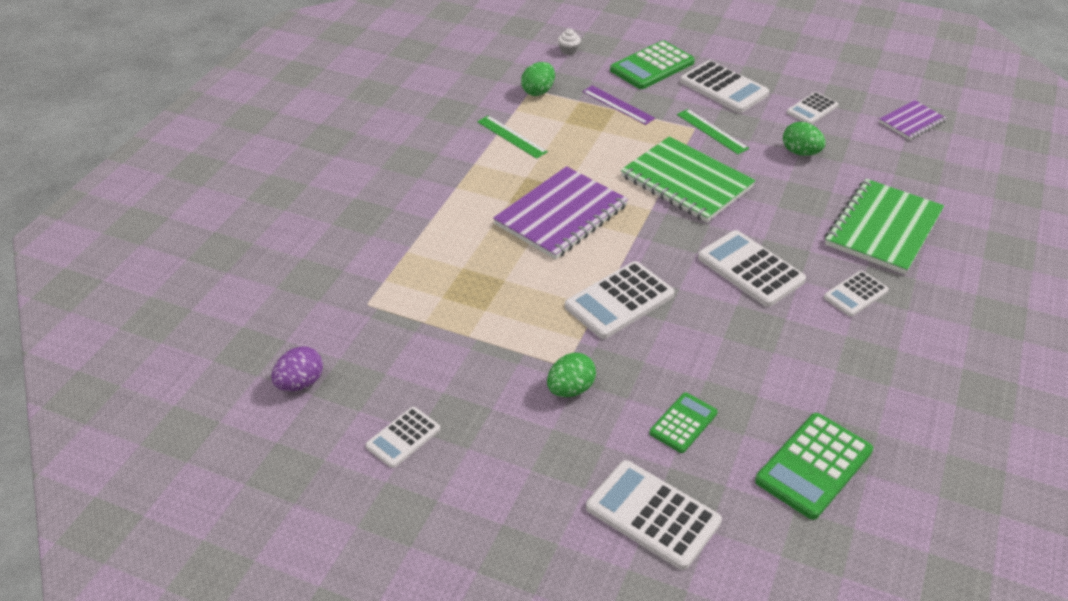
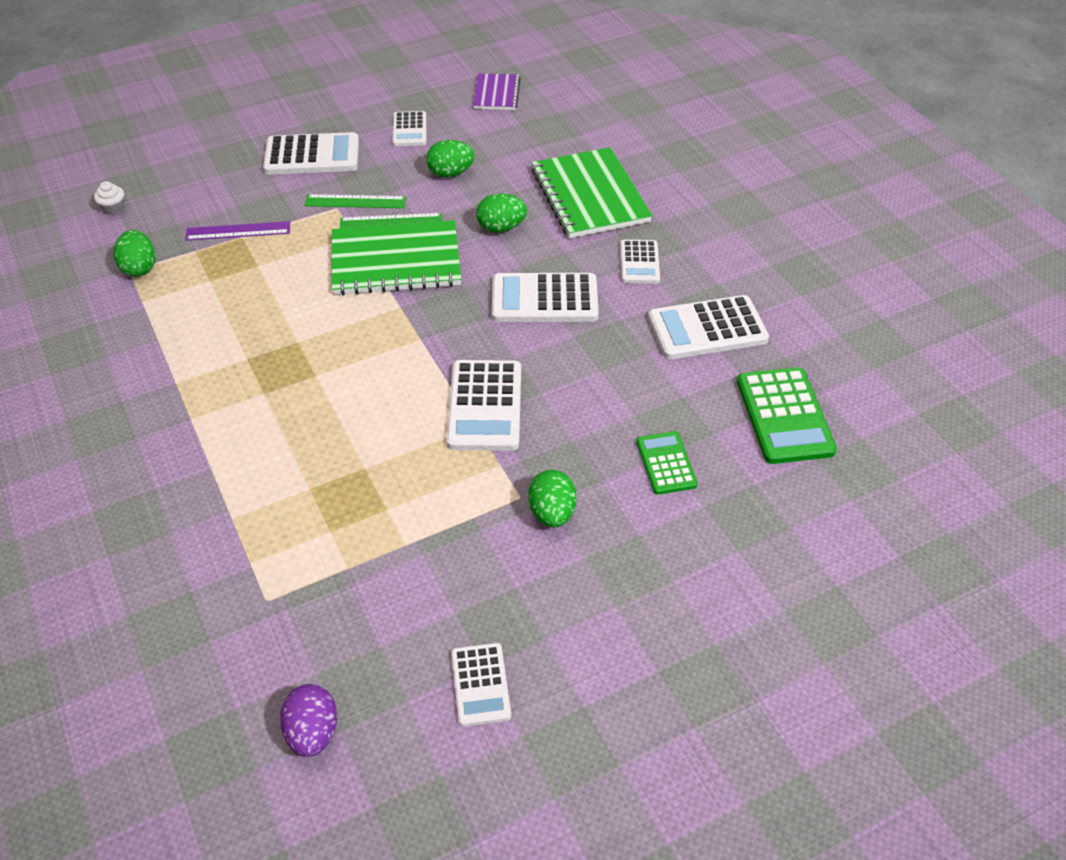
camera: 50 degrees left, 5 degrees up
(511, 137) = (176, 330): green ruler -> green ruler (391, 222)
(561, 215) = (330, 370): purple notebook -> none
(652, 66) = (219, 174): green calculator -> none
(652, 515) = (743, 553): white calculator -> white calculator (707, 329)
(786, 207) = (501, 228): none -> green egg

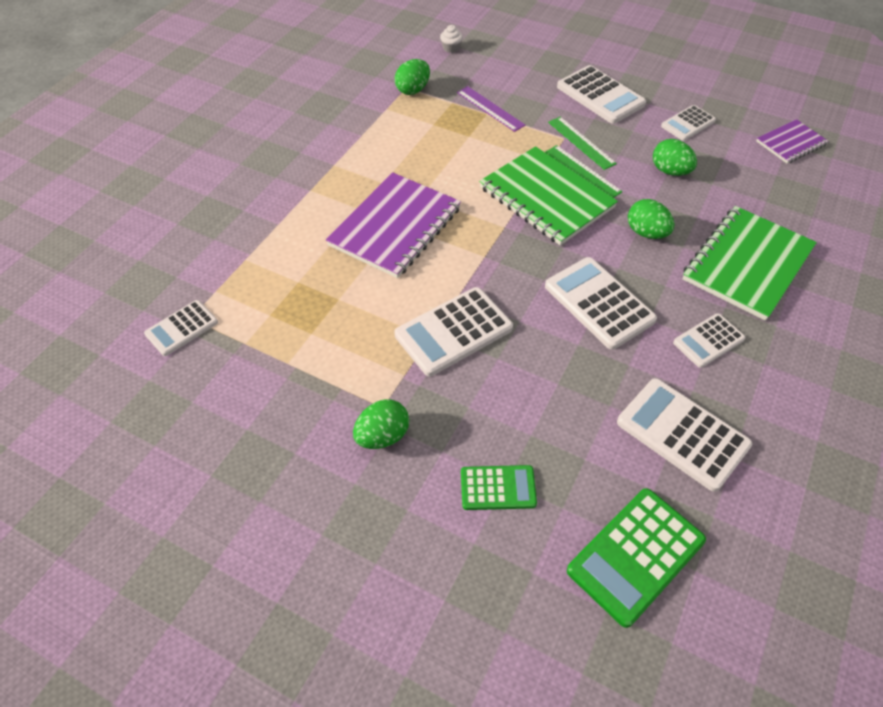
camera: 55 degrees right, 5 degrees up
(313, 732) = (101, 407): purple egg -> none
(316, 380) = (395, 227): none -> purple notebook
(480, 684) = (192, 483): white calculator -> white calculator (182, 328)
(666, 463) = (498, 488): green calculator -> green calculator turned 45 degrees clockwise

